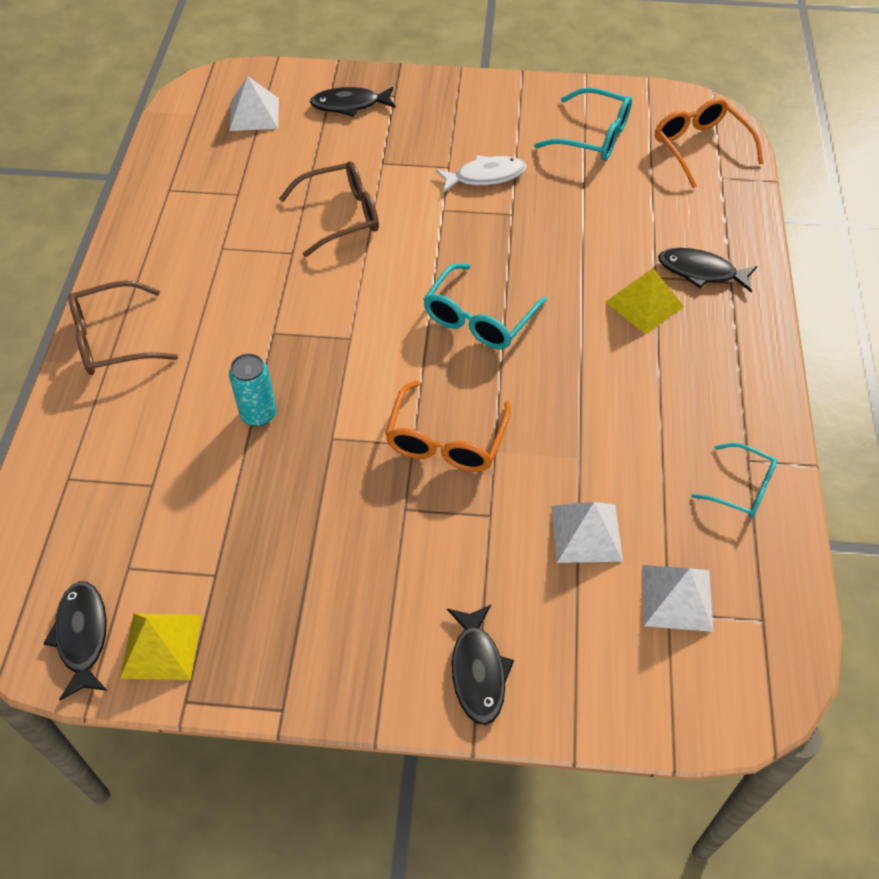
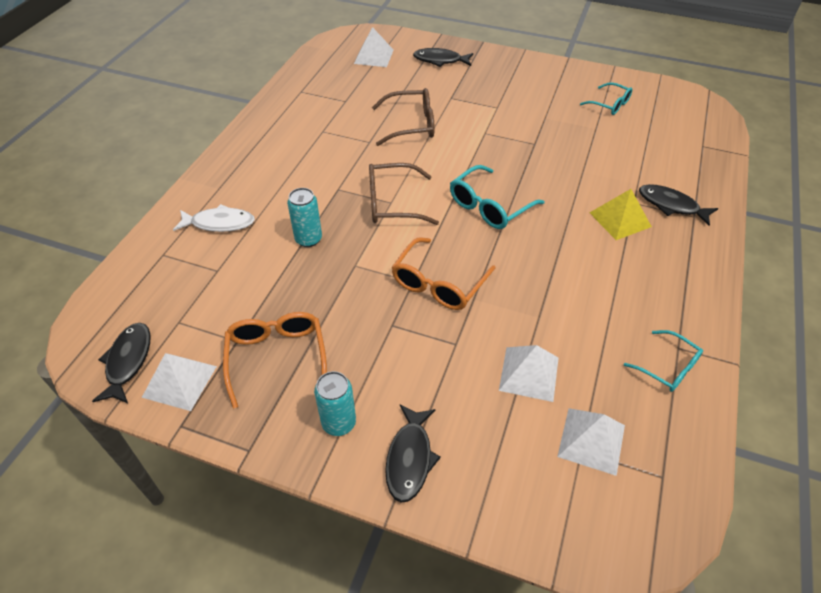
camera: 15 degrees right, 5 degrees down
(112, 340) = (228, 174): brown glasses -> brown glasses (392, 203)
(161, 645) = (180, 381): yellow pyramid -> white pyramid
(380, 649) = (339, 423): none -> turquoise can
(485, 176) = (522, 117): white fish -> white fish (219, 223)
(593, 136) = (610, 104): turquoise glasses -> turquoise glasses, size x0.65
(700, 147) = (690, 124): orange glasses -> orange glasses (277, 357)

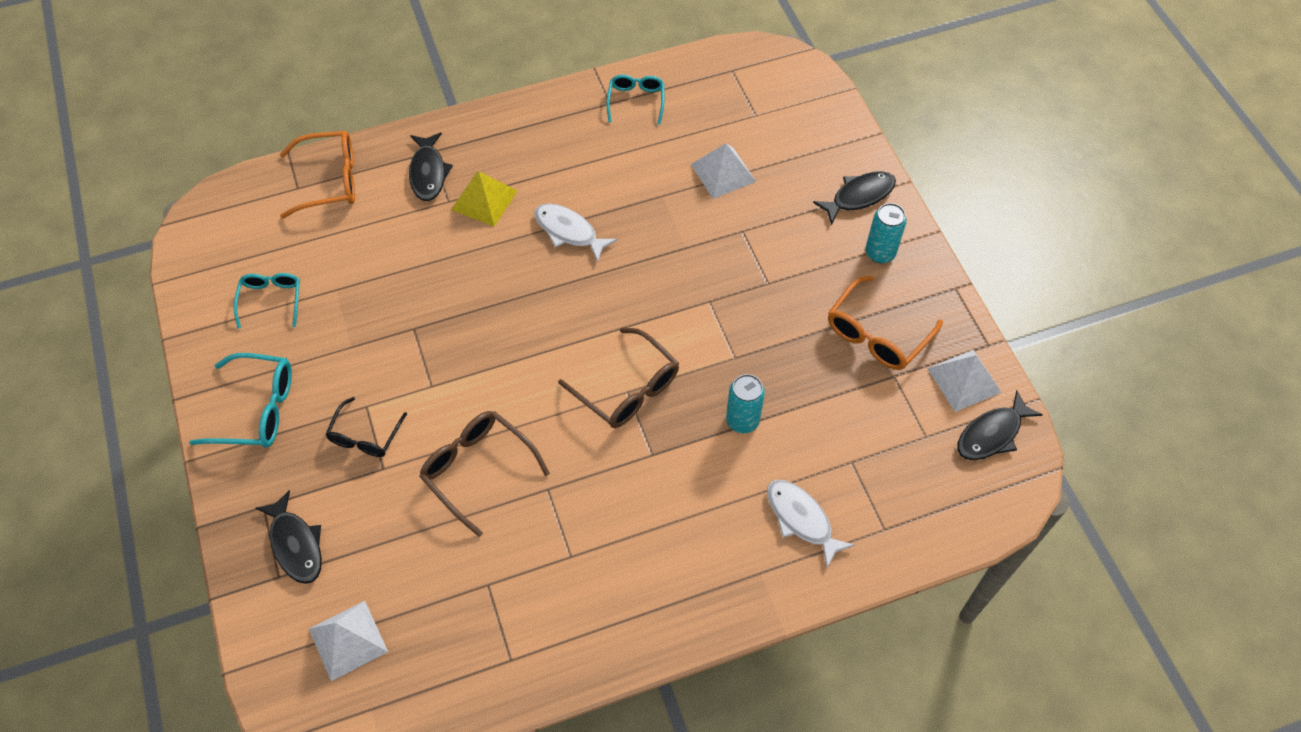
camera: 130 degrees left, 10 degrees up
(438, 284) = (693, 281): orange glasses -> orange glasses (330, 181)
(477, 100) = (365, 436): none -> black glasses
(489, 206) = (557, 306): turquoise glasses -> turquoise glasses (257, 409)
(550, 245) = (569, 231): none -> white fish
(591, 440) = (742, 113): white pyramid -> none

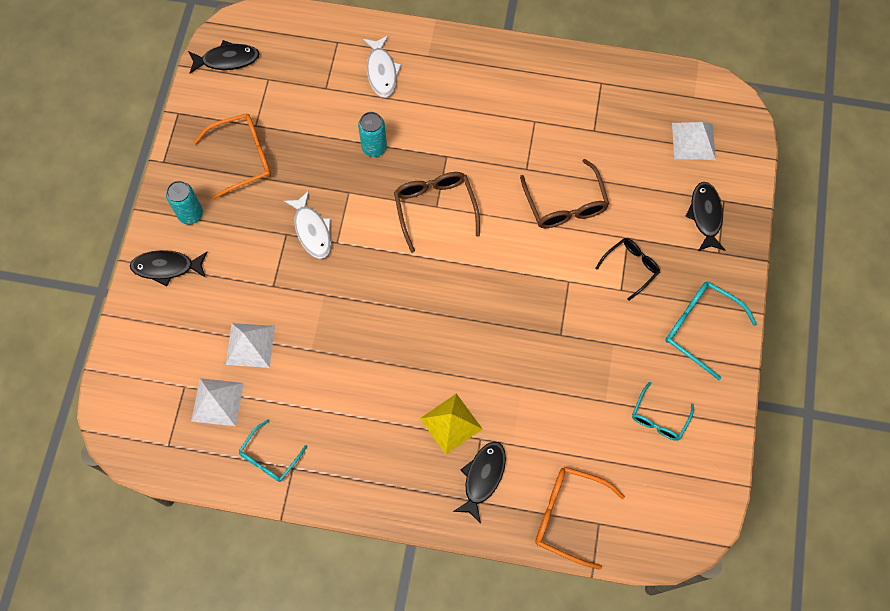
camera: 150 degrees left, 10 degrees up
(569, 231) = (401, 356): white fish -> white fish (312, 230)
(964, 380) = (214, 99): white pyramid -> white pyramid (217, 402)

